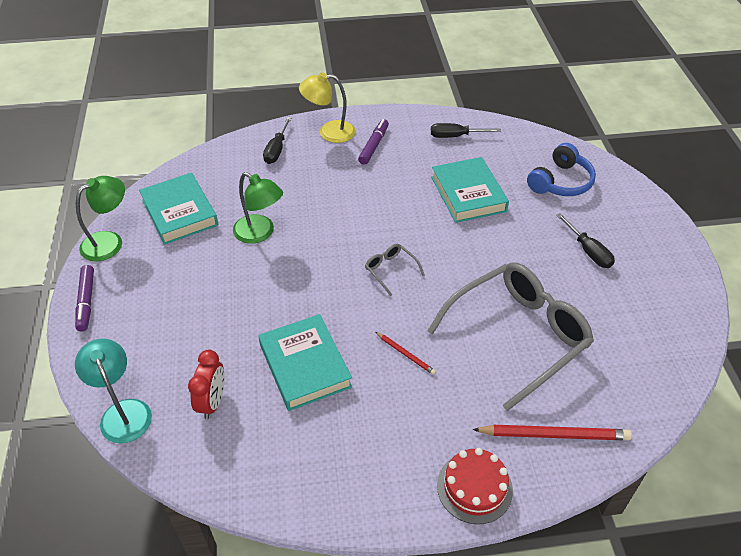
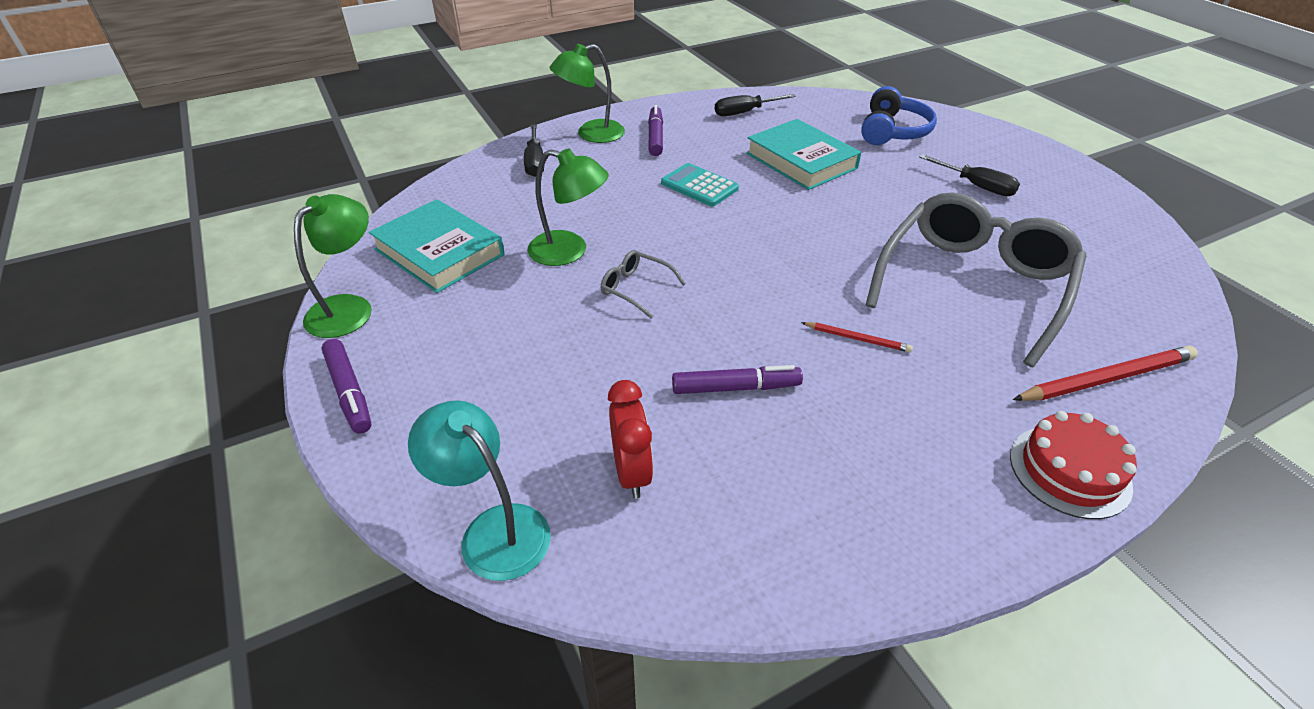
camera: 20 degrees left, 5 degrees down
(305, 366) = (735, 387): turquoise book -> purple marker
(329, 132) = (591, 134): yellow lamp -> green lamp
(378, 199) = (699, 186): none -> turquoise calculator
(390, 270) = (768, 253): grey glasses -> grey glasses (635, 288)

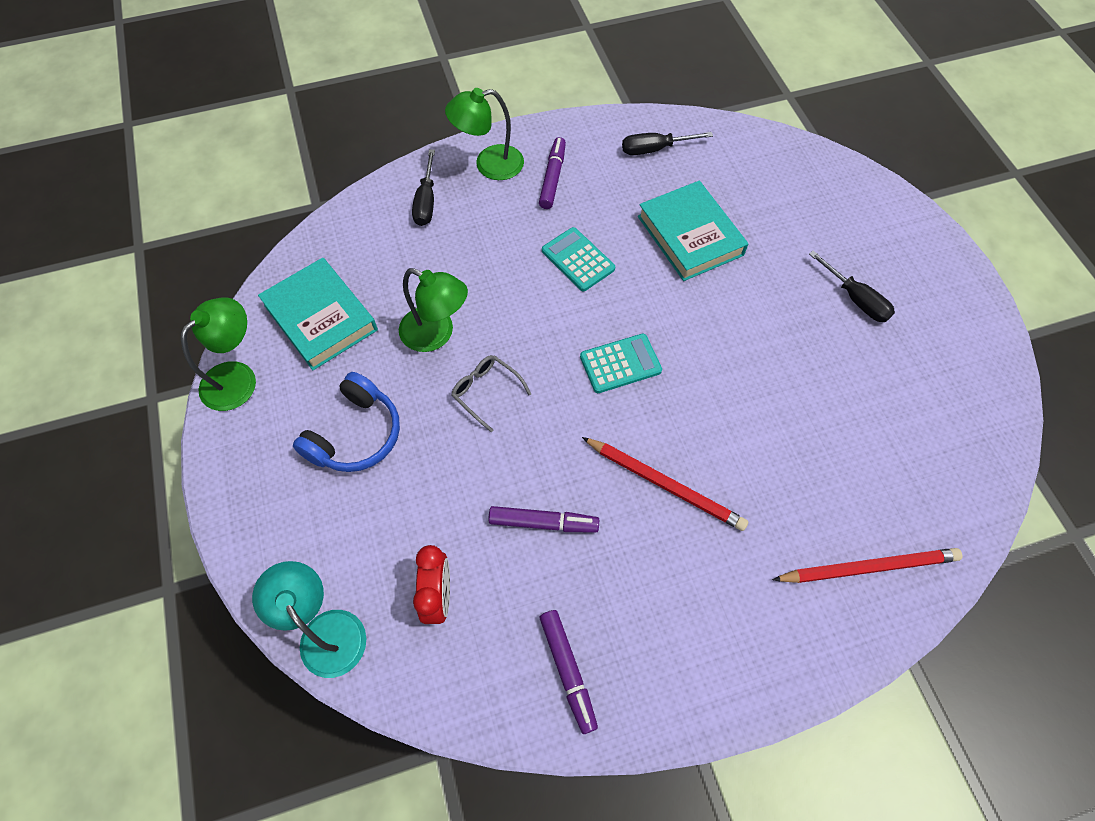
camera: 10 degrees right, 20 degrees up
(349, 391) = (231, 474): purple marker -> purple marker (568, 670)
(770, 252) = (620, 364): none -> turquoise calculator
(857, 339) = (665, 484): red pencil -> red pencil, size x1.87
(892, 131) = (801, 201): blue headphones -> blue headphones (355, 434)
(973, 284) = (796, 435): grey glasses -> none
(1069, 471) = (790, 657): red cake -> none

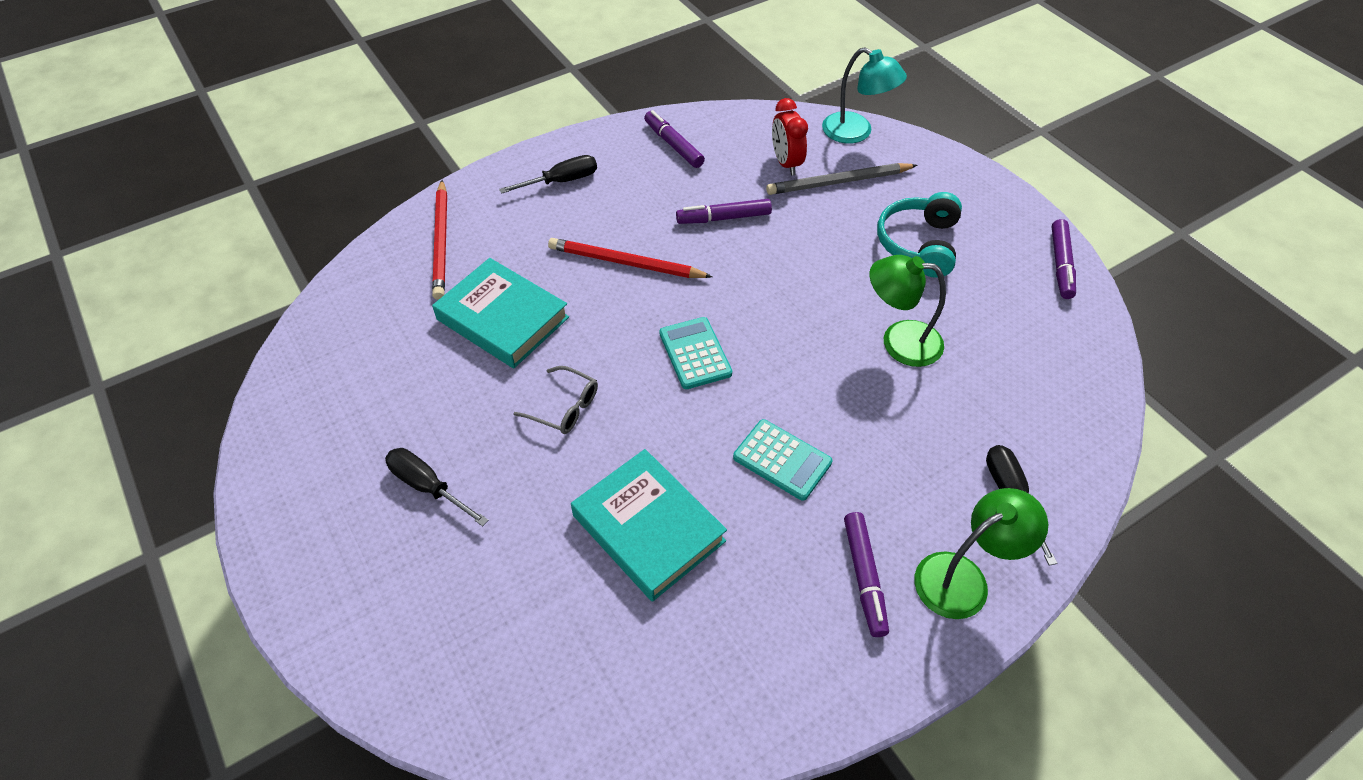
camera: 165 degrees right, 10 degrees down
(237, 377) = (1061, 264): green lamp -> purple marker
(321, 318) = (1028, 331): turquoise book -> turquoise book (502, 318)
(355, 434) = (919, 244): blue headphones -> turquoise headphones
(392, 545) = (838, 182): none -> grey pencil
(486, 392) = (820, 300): grey glasses -> grey glasses (565, 407)
(620, 364) = (695, 353): turquoise calculator -> turquoise calculator turned 105 degrees clockwise
(654, 149) = (732, 672): black screwdriver -> black screwdriver (562, 181)
(868, 567) = (441, 242): red pencil -> red pencil turned 75 degrees counterclockwise

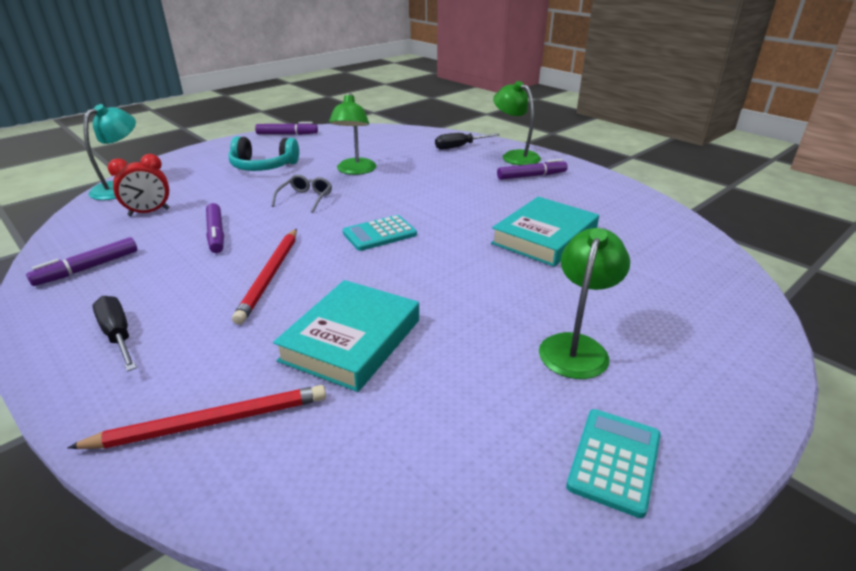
camera: 100 degrees left, 20 degrees down
(427, 486) = (576, 346): black screwdriver -> green lamp
(565, 407) = (454, 285): grey glasses -> grey glasses (305, 198)
(782, 460) = (465, 199): turquoise calculator -> turquoise calculator (614, 461)
(838, 182) = (185, 192): grey pencil -> none

